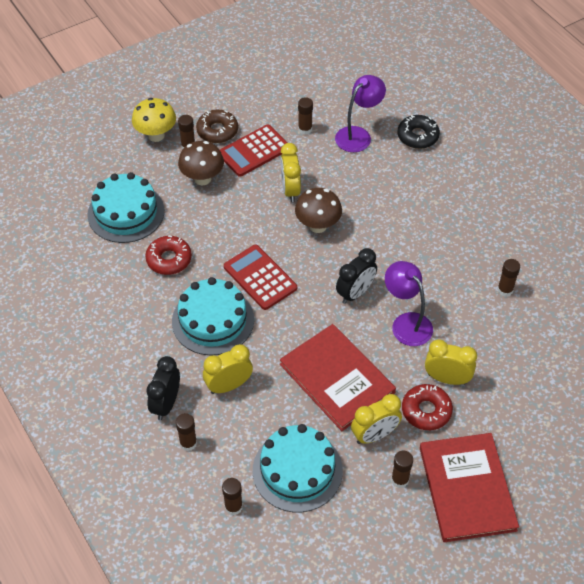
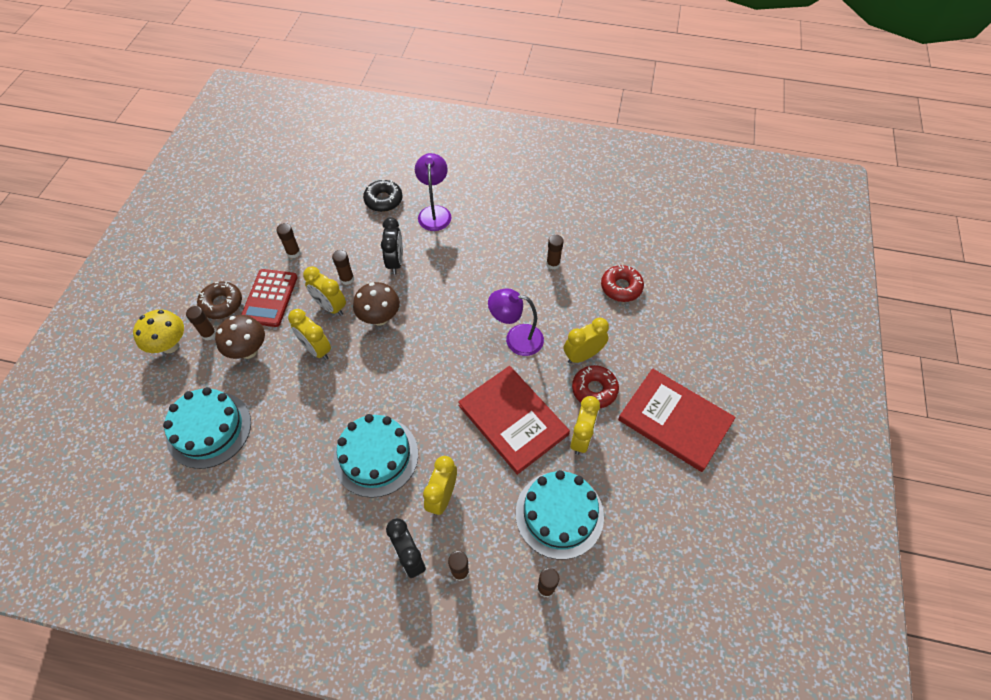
camera: 45 degrees left, 5 degrees up
(169, 259) = (288, 438): red donut -> red donut (621, 287)
(249, 213) = (316, 349): none -> yellow clock
(260, 277) = (377, 392): red calculator -> none
(337, 378) = (513, 420): red book -> red book turned 45 degrees clockwise
(355, 293) = (459, 346): black clock -> black clock (395, 262)
(358, 135) = (339, 229): purple lamp -> purple lamp (434, 212)
(400, 480) = (630, 454): brown glue stick -> brown glue stick (347, 279)

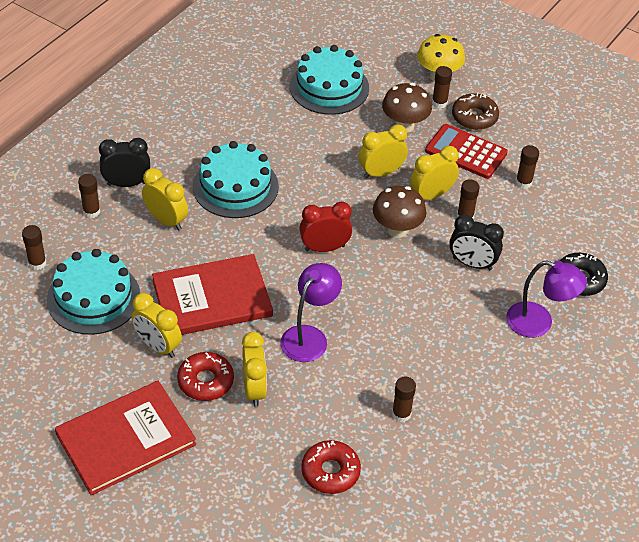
camera: 110 degrees right, 10 degrees down
(421, 360) = (324, 248): none -> red clock

